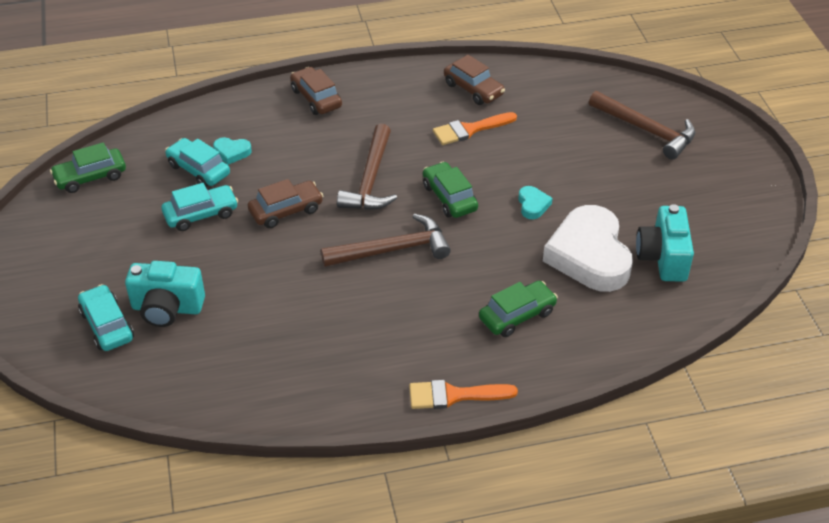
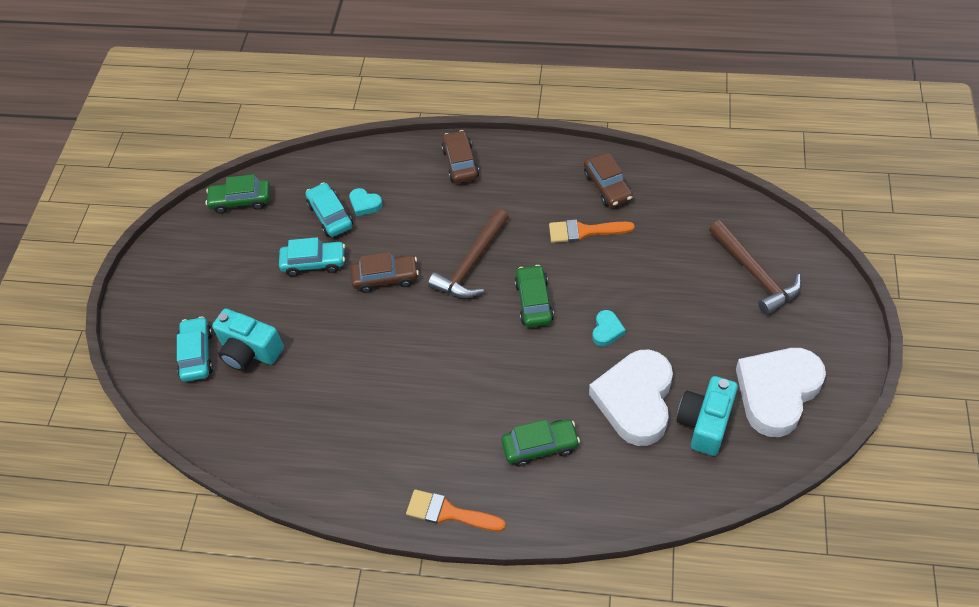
camera: 25 degrees right, 10 degrees up
(392, 249) = (460, 344): brown hammer -> none
(714, 218) = (777, 392): none -> white heart

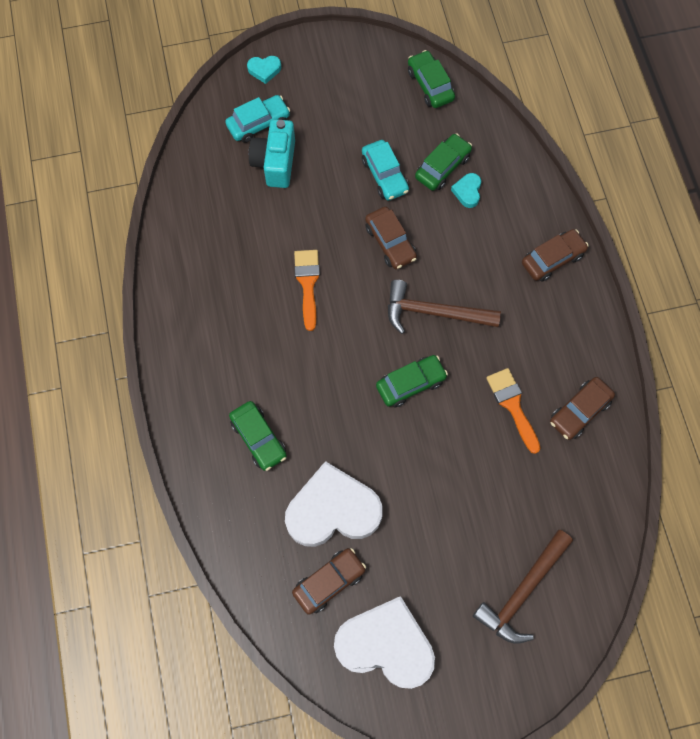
camera: 65 degrees right, 15 degrees up
(330, 215) = (442, 167): turquoise car -> green car
(448, 512) = (173, 382): orange brush -> orange brush (308, 283)
(607, 330) = (401, 461): turquoise heart -> turquoise heart (264, 70)
(705, 423) = (329, 582): turquoise camera -> brown car

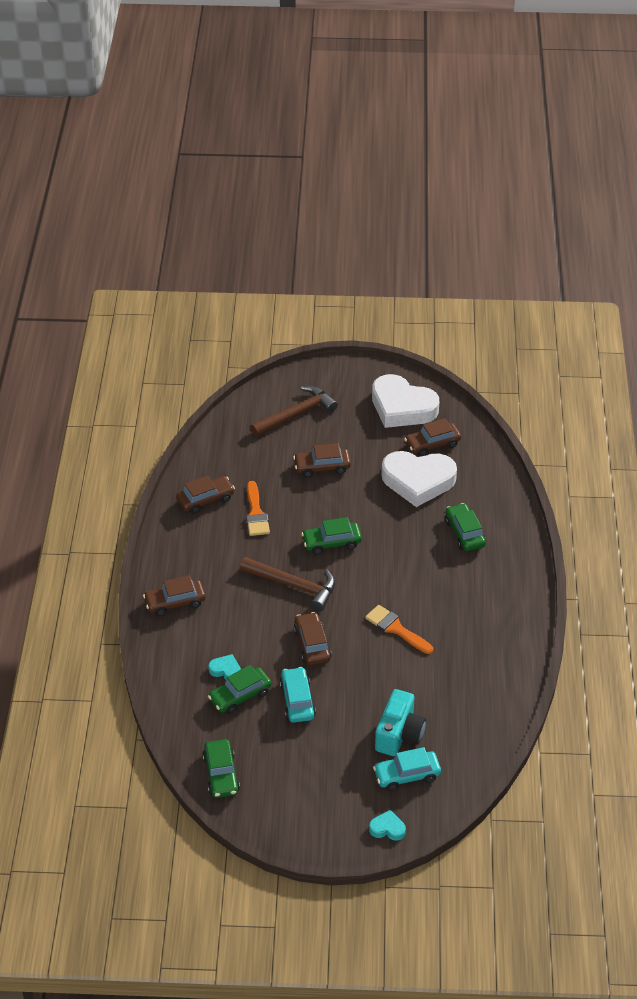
camera: 165 degrees left, 25 degrees down
(308, 283) = (396, 629): orange brush -> orange brush turned 120 degrees clockwise
(458, 502) = (322, 467): none -> brown car
(467, 192) = (225, 670): turquoise heart -> turquoise heart turned 90 degrees counterclockwise

